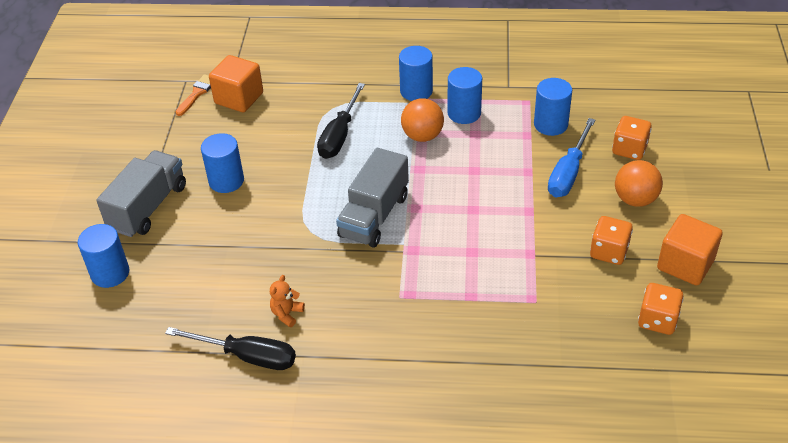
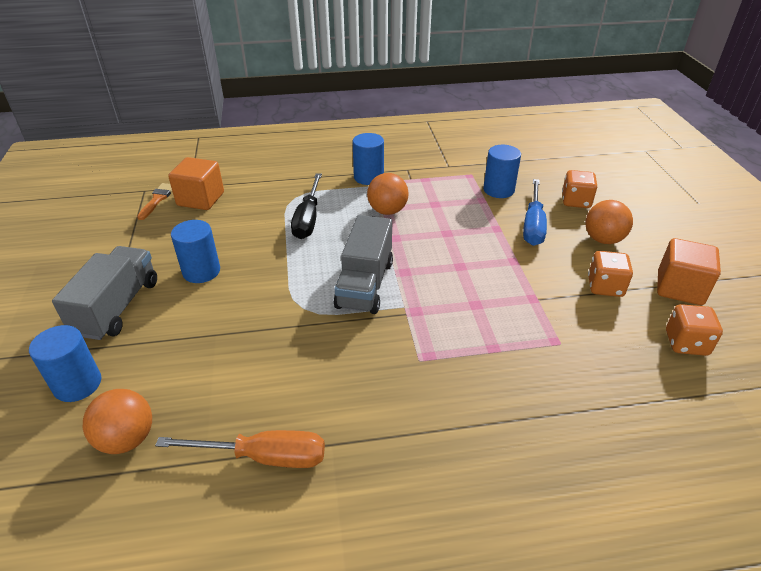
camera: 15 degrees left, 5 degrees down
(144, 325) = (127, 439): none -> orange ball
(247, 356) = (263, 457): black screwdriver -> orange screwdriver
(287, 314) = (299, 398): orange teddy bear -> none
(464, 113) = (418, 189): blue cylinder -> none

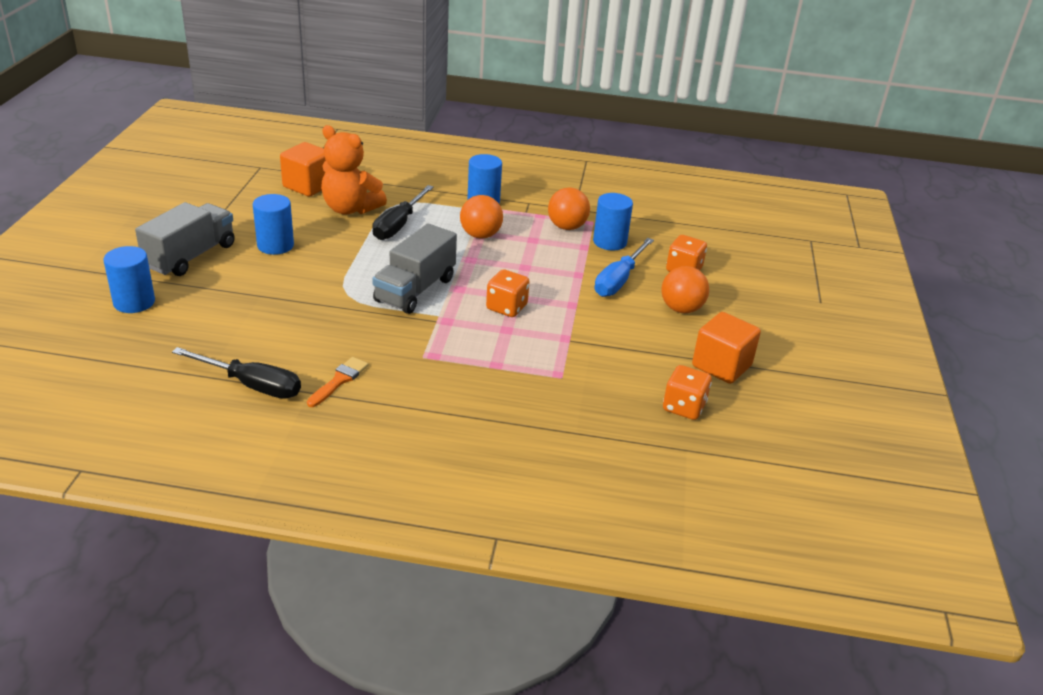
camera: 15 degrees right, 5 degrees down
(127, 439) = (154, 347): orange ball -> orange ball (567, 227)
(157, 199) = (268, 177): orange brush -> orange brush (339, 380)
(254, 213) = (350, 209): none -> orange teddy bear
(263, 457) = (252, 385): orange screwdriver -> black screwdriver
(605, 287) = (645, 346): orange dice -> orange dice (506, 307)

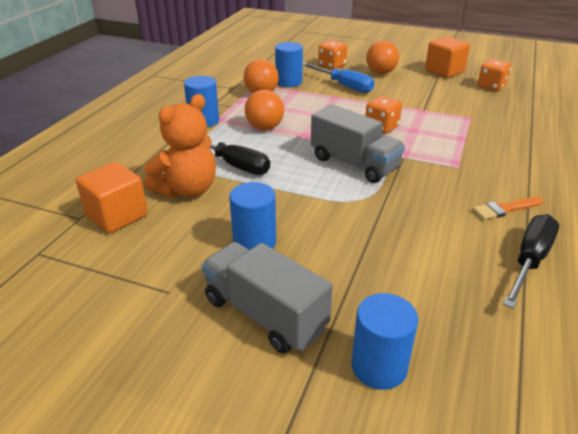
camera: 75 degrees left, 0 degrees up
(339, 380) = (505, 209): orange brush -> orange brush turned 60 degrees counterclockwise

